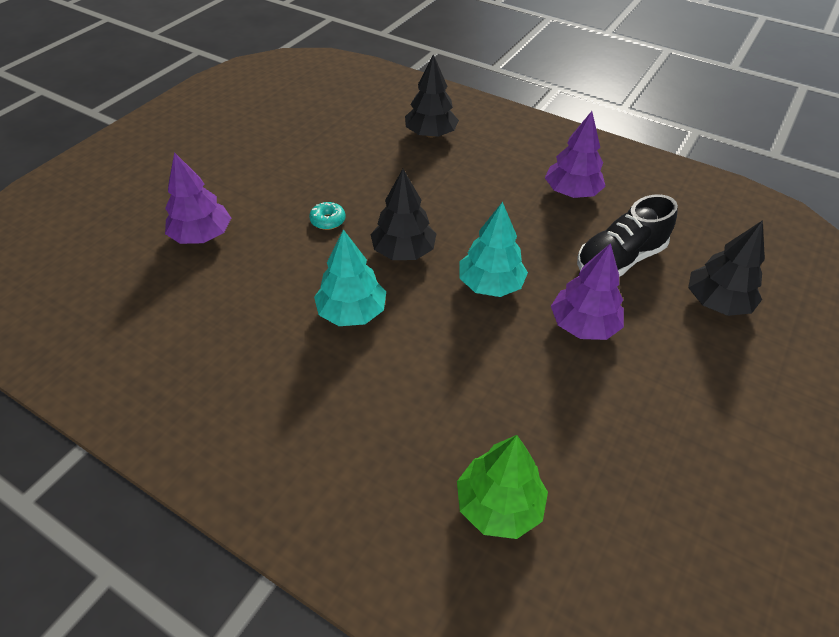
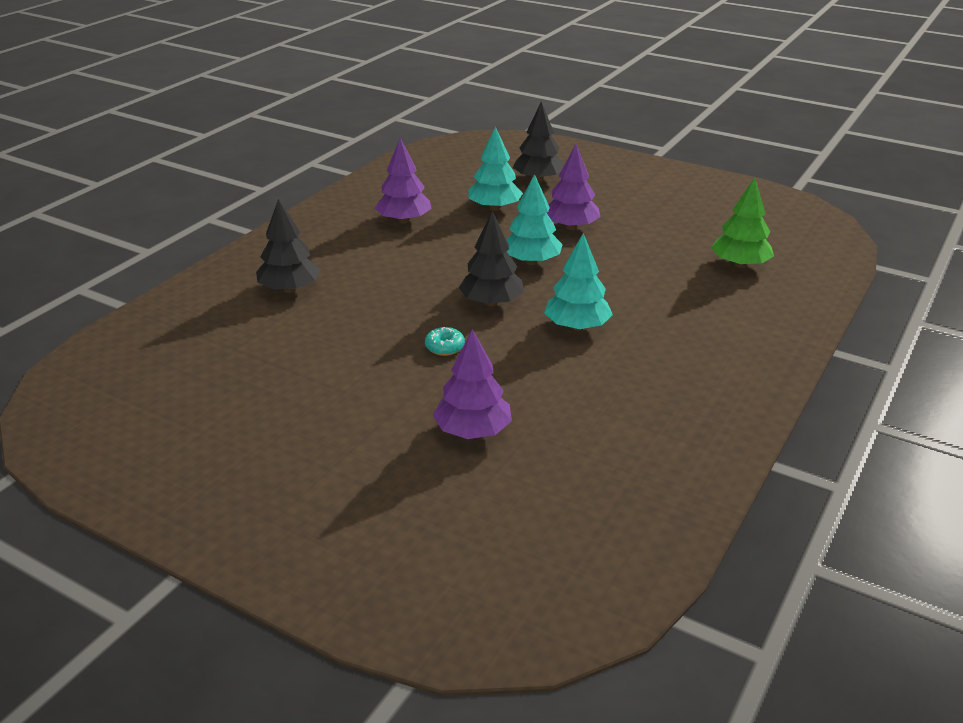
camera: 90 degrees left, 15 degrees down
(619, 259) = (494, 208): black shoe -> turquoise tree

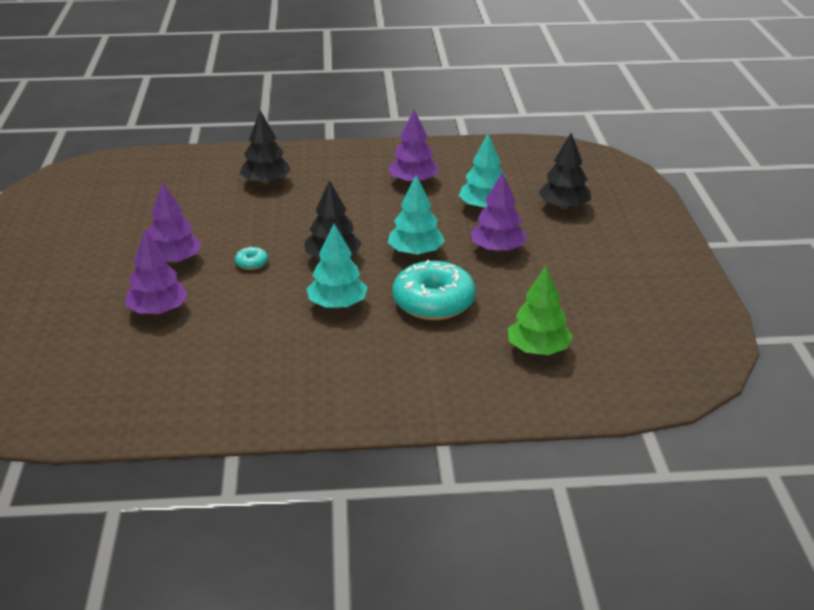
camera: 55 degrees right, 0 degrees up
(379, 391) = (174, 261): none -> purple tree
(624, 282) = (433, 302): none -> turquoise donut

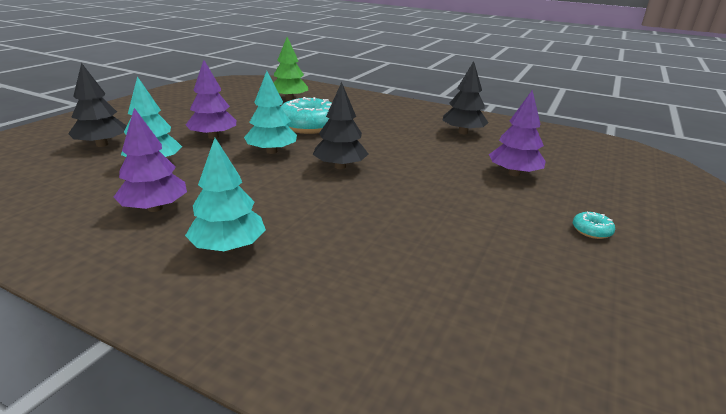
camera: 150 degrees left, 5 degrees down
(174, 261) = (488, 208): purple tree -> none
(251, 263) = (413, 183): turquoise donut -> turquoise donut (591, 231)
(266, 182) = (313, 274): black tree -> black tree (462, 132)
(337, 305) = (372, 141): turquoise tree -> turquoise tree (228, 247)

